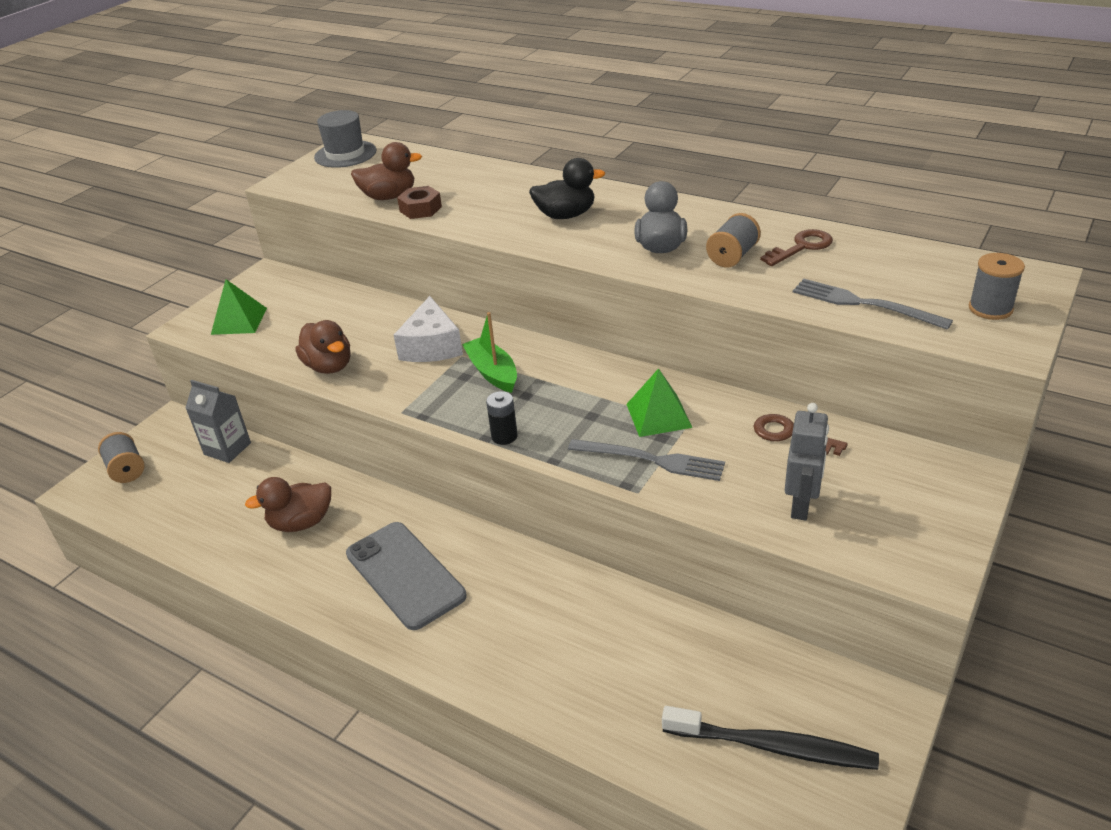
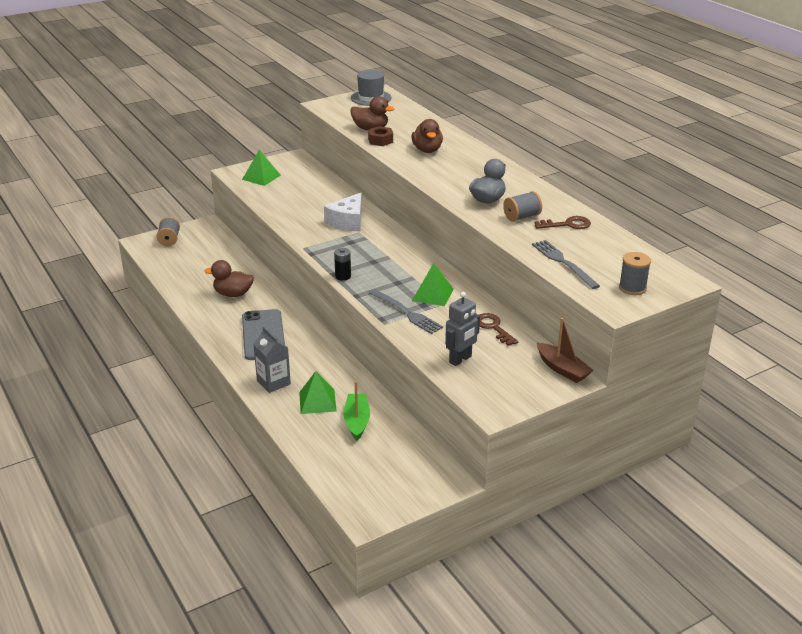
camera: 25 degrees right, 5 degrees down
(227, 449) = (224, 247): grey carton -> grey carton (273, 382)
(329, 366) = (286, 214): brown duck -> brown duck (427, 150)
(492, 372) = (367, 245): green boat -> green boat (357, 421)
(566, 215) = (455, 167): black duck -> none
(583, 656) = (317, 401): none -> green pyramid
(773, 746) = (373, 472): black toothbrush -> none
(943, 462) = (562, 369): none -> brown boat

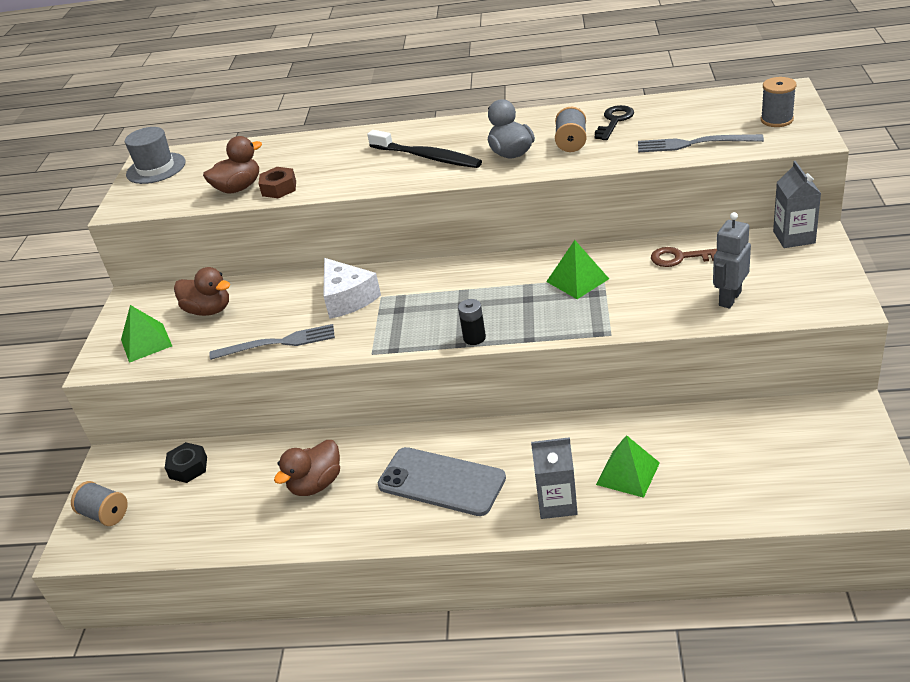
camera: 50 degrees left, 5 degrees up
(218, 249) = (188, 467): none -> black nut
(357, 421) = (692, 450): green boat -> none
(406, 313) = (600, 310): grey fork -> grey fork (278, 343)
(427, 150) = (345, 162): brown duck -> brown duck (209, 310)
(457, 173) = (427, 157): none -> black toothbrush
(460, 359) = (729, 298): grey robot -> grey robot turned 135 degrees counterclockwise
(562, 369) = (794, 237): brown boat -> grey carton
(567, 224) = (614, 121): brown key -> black key

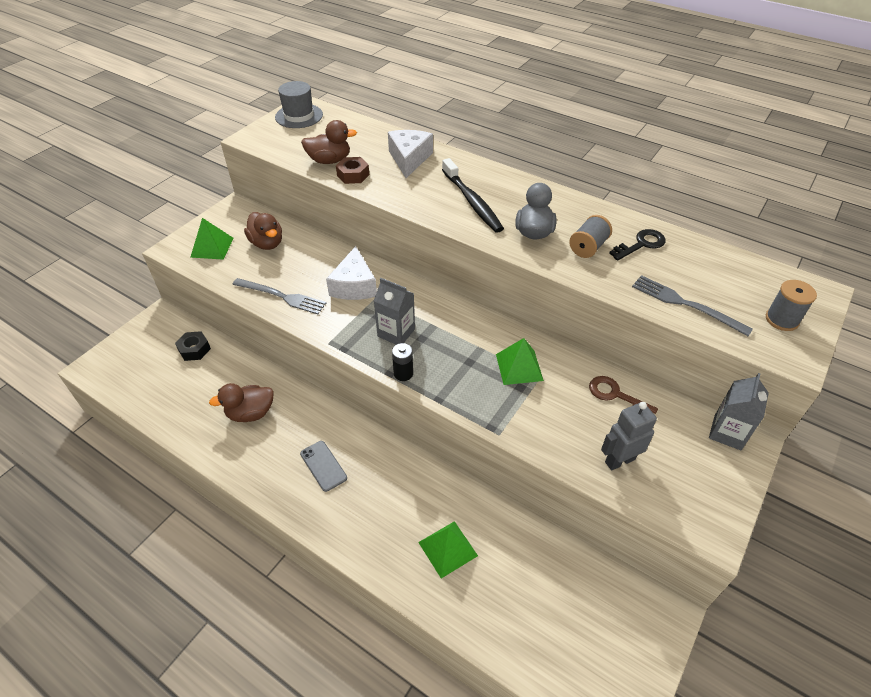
camera: 25 degrees right, 10 degrees up
(105, 514) = (126, 354): grey spool -> none
(324, 152) = (409, 159): none -> white cheese
(441, 482) = (323, 466): grey phone -> grey phone, size x0.55
(557, 503) = (379, 539): grey carton -> grey carton (396, 333)

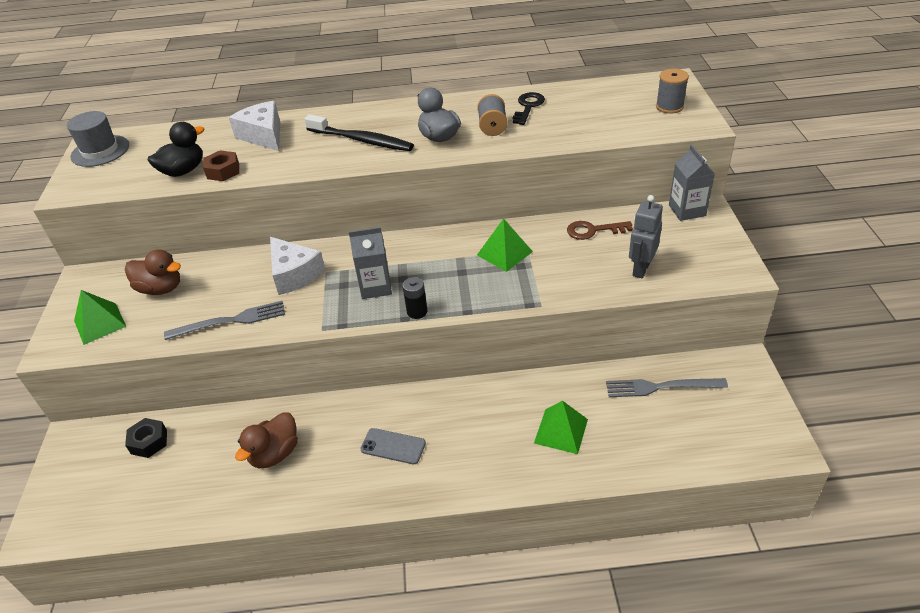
camera: 35 degrees left, 5 degrees down
(329, 160) = (183, 171): brown duck -> black duck
(685, 304) = (601, 128): grey fork -> grey fork (661, 387)

